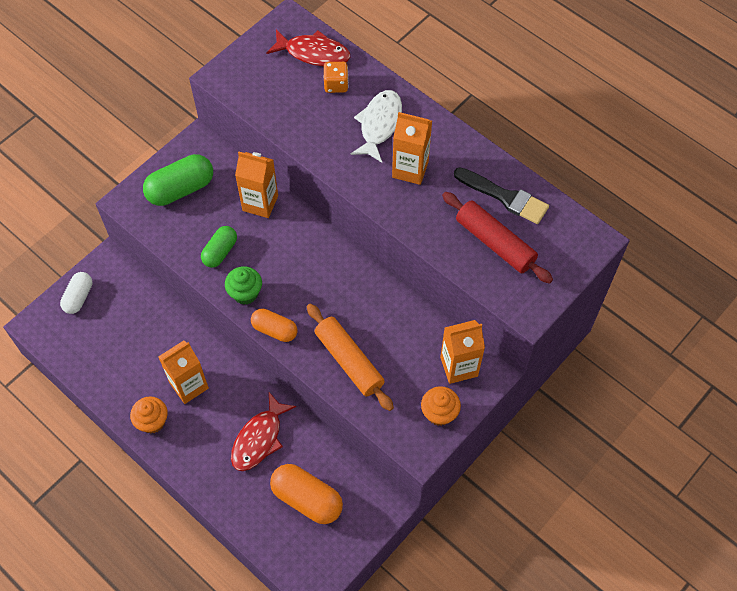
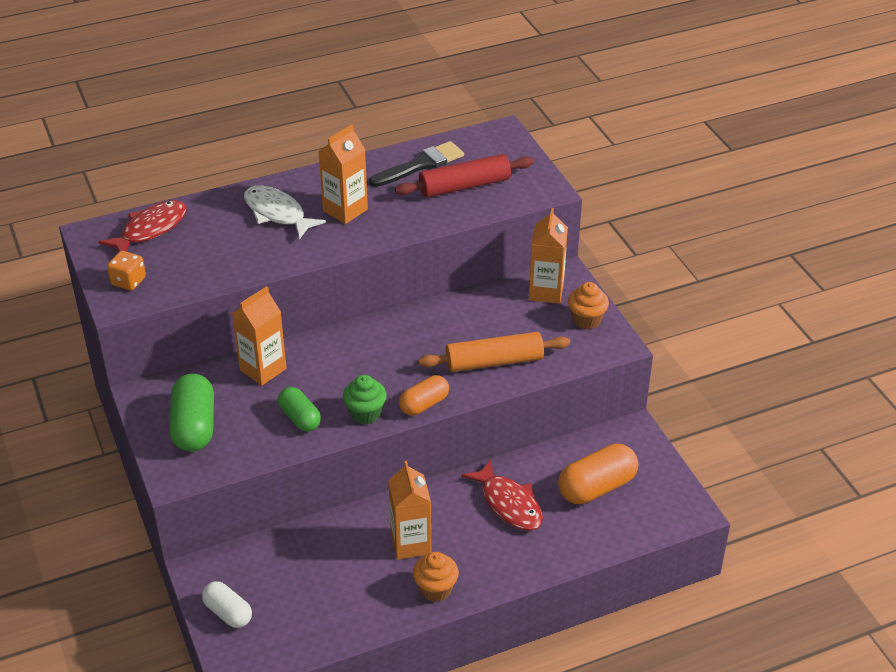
camera: 65 degrees left, 20 degrees down
(336, 85) = (204, 226): orange dice -> orange dice (128, 281)

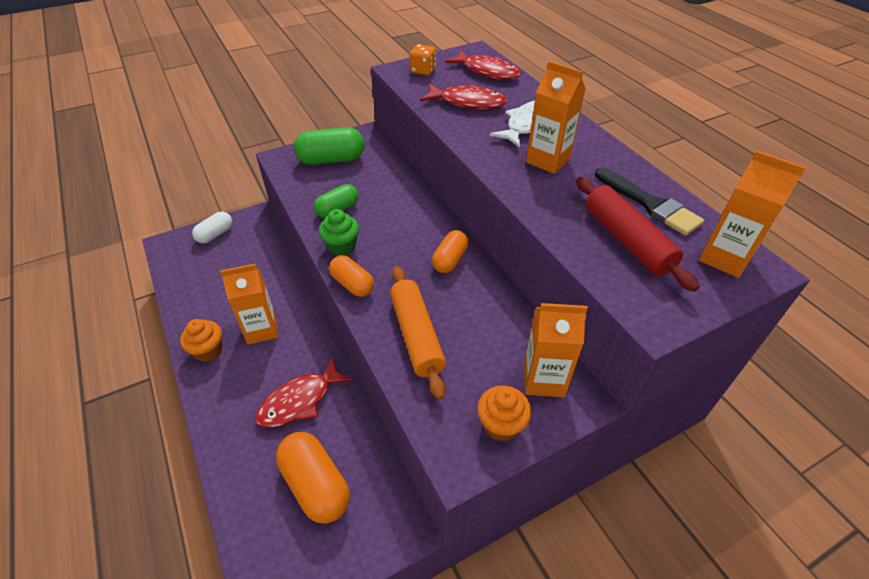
camera: 85 degrees right, 5 degrees up
(219, 251) = (468, 102): none -> red fish
(263, 369) = (395, 184): orange carton -> orange carton (724, 258)
(400, 333) = (450, 260): none -> orange capsule

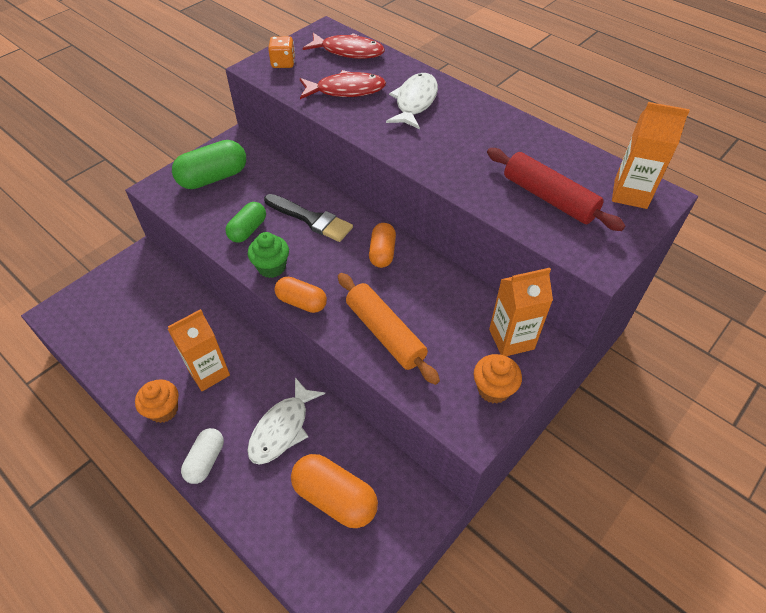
camera: 20 degrees left, 5 degrees up
(215, 234) = (105, 288): white capsule -> white capsule (206, 461)
(300, 401) = (282, 428): red fish -> white fish
(547, 160) = (449, 136): orange carton -> none
(649, 204) = (553, 159): black brush -> black brush (311, 219)

